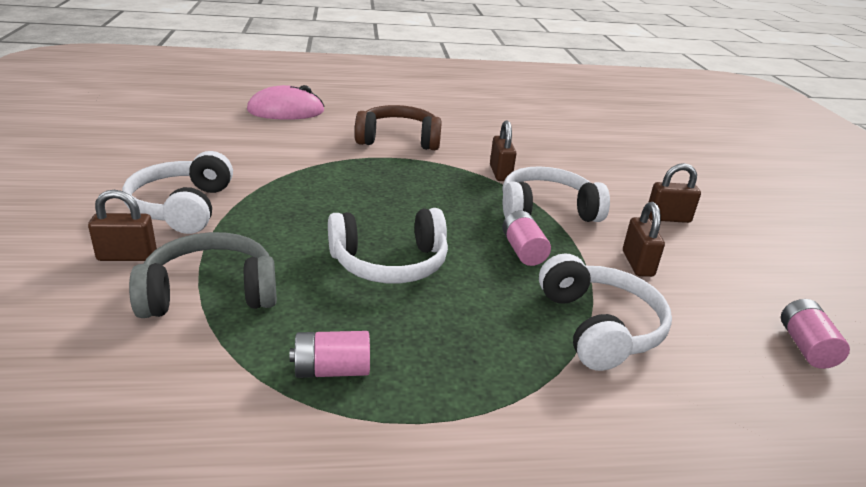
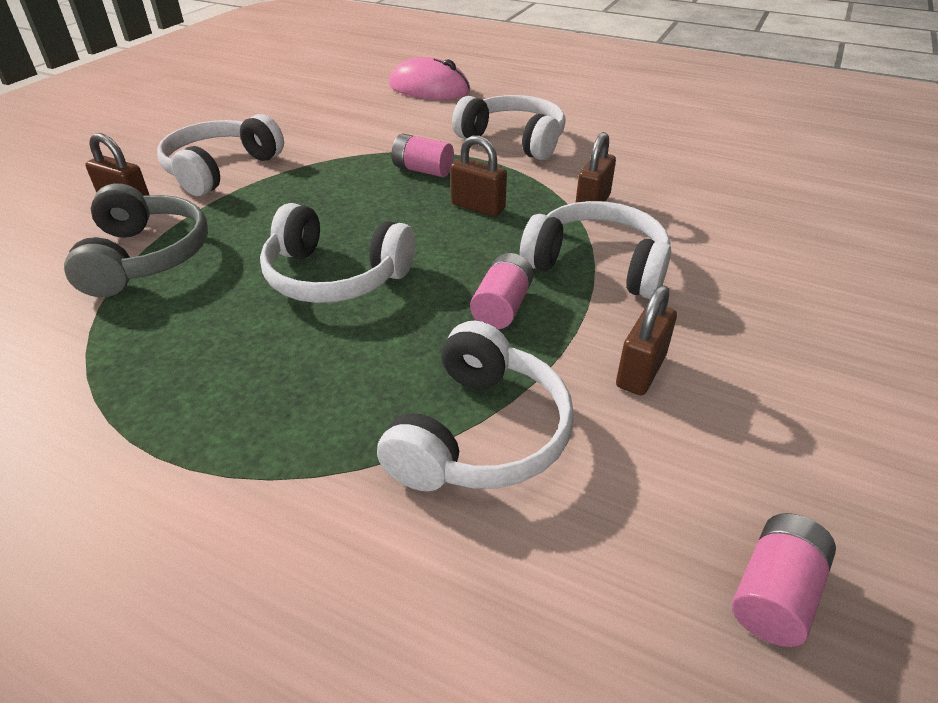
camera: 35 degrees right, 10 degrees up
(210, 293) = (146, 257): grey headphones -> grey headphones turned 60 degrees clockwise
(332, 370) = (148, 369): pink battery -> pink battery (423, 170)
(398, 140) = (514, 140): brown headphones -> white headphones
(668, 218) = (772, 323): brown padlock -> brown padlock (478, 207)

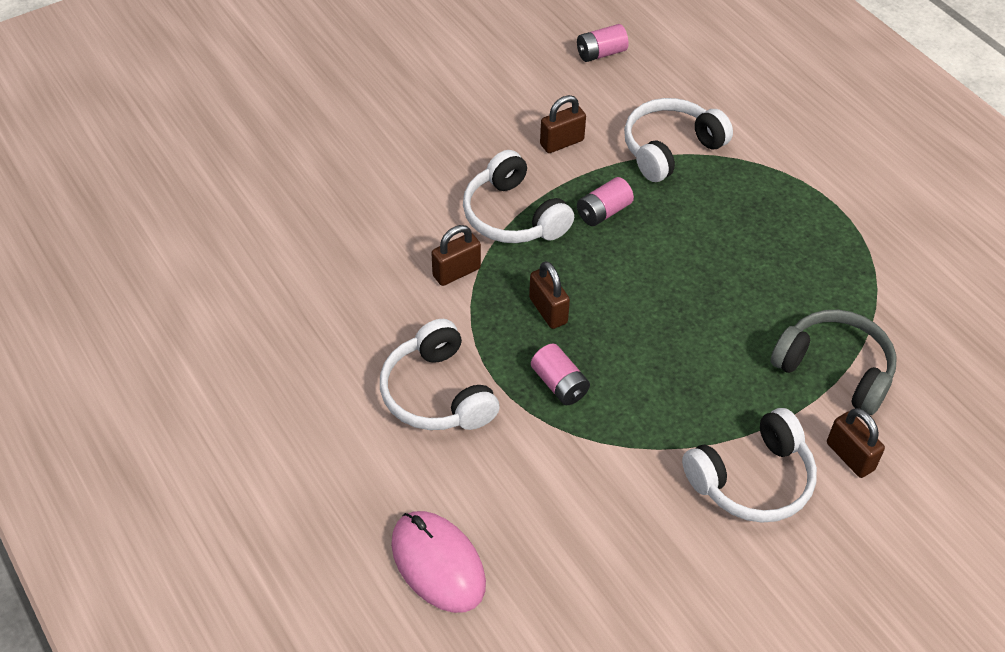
camera: 150 degrees left, 10 degrees up
(146, 257) = (835, 369): grey headphones -> grey headphones turned 105 degrees clockwise
(335, 277) = (698, 285): white headphones -> none

